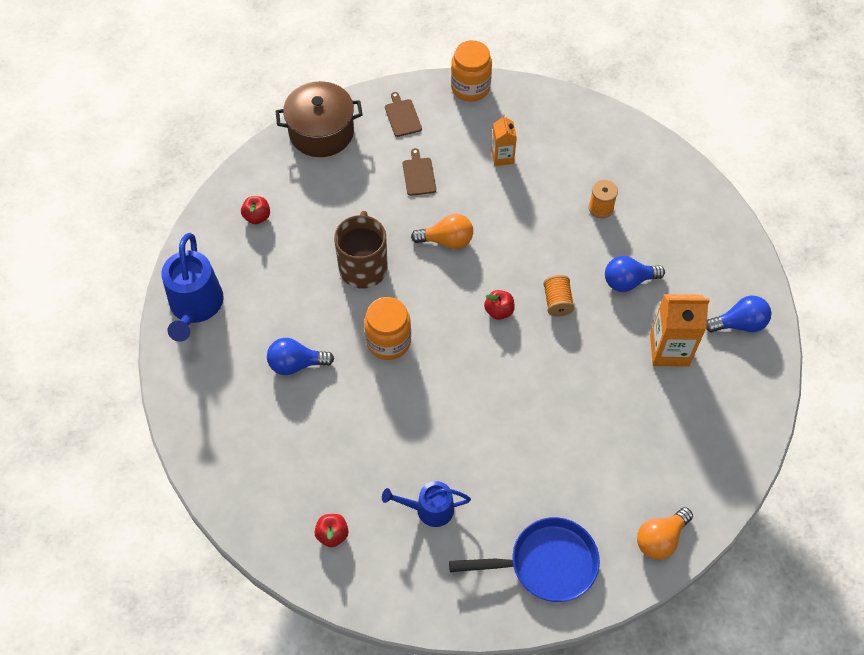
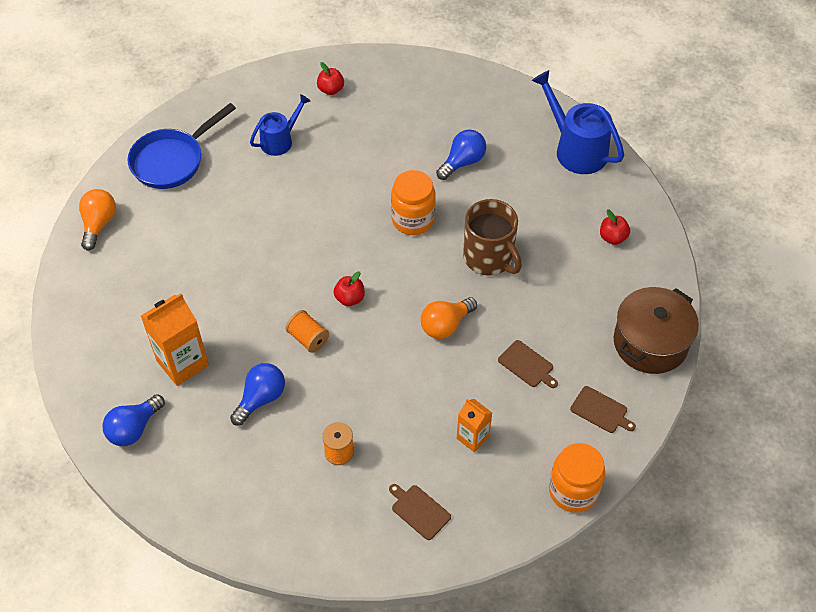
camera: 140 degrees right, 5 degrees down
(578, 139) = (419, 511): none -> brown cutting board

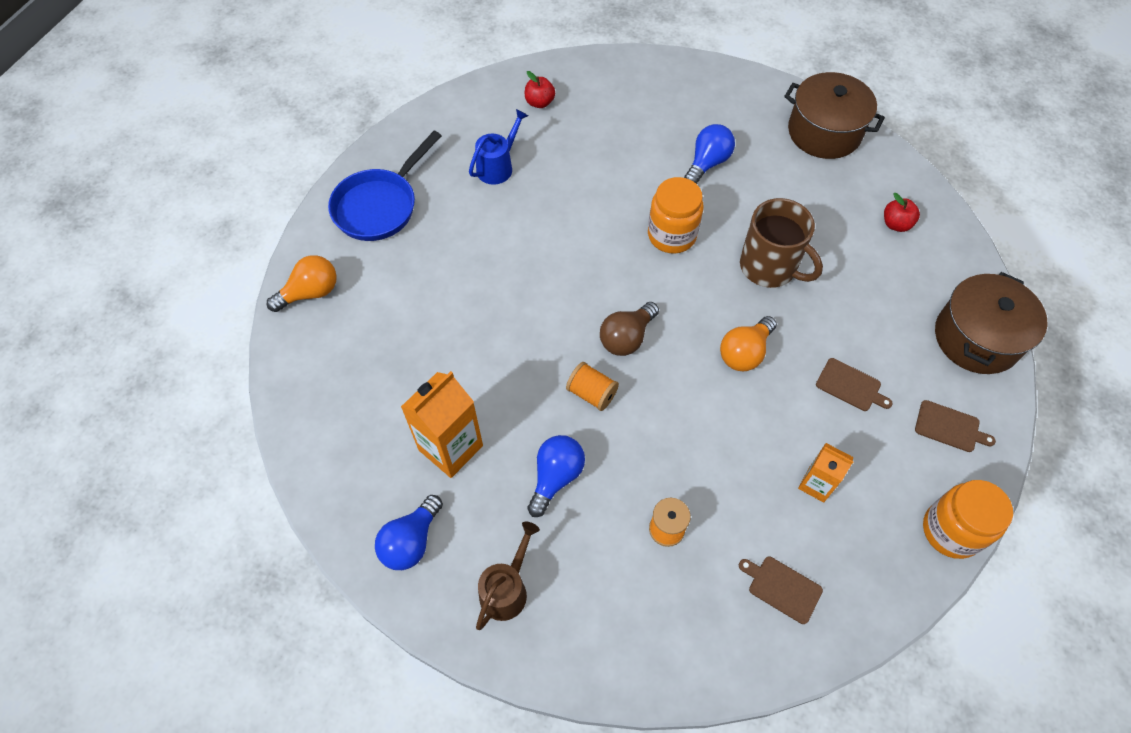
camera: 10 degrees left, 5 degrees up
(99, 224) = (310, 293): orange light bulb -> orange light bulb turned 60 degrees clockwise
(200, 475) = (507, 589): none -> brown watering can
(350, 298) = (626, 338): red apple -> brown light bulb
(575, 149) = (824, 132): blue watering can -> brown pot

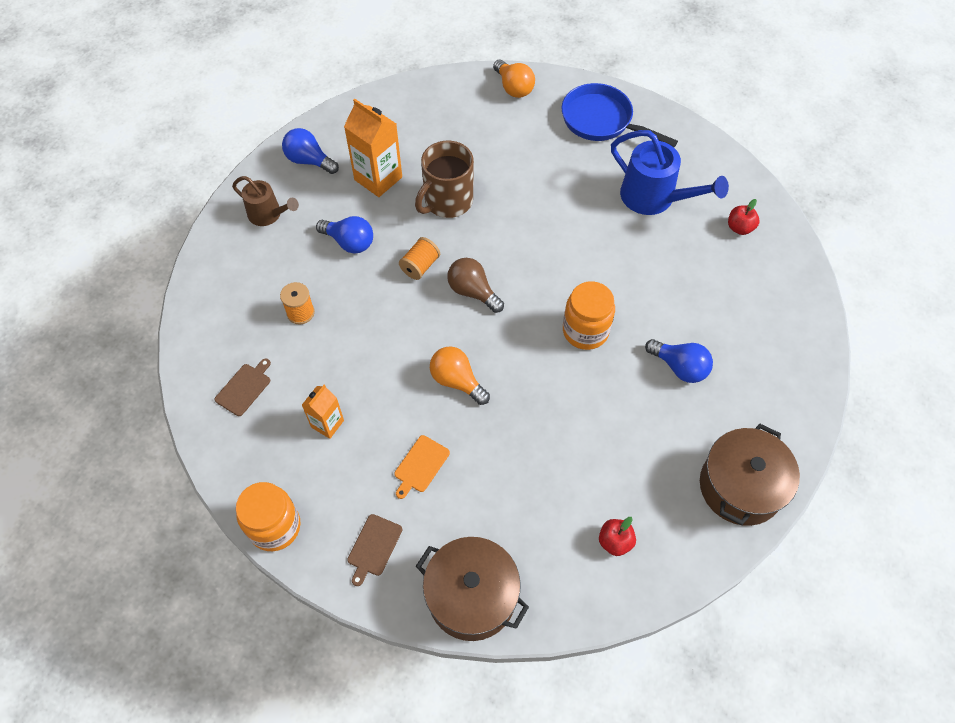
camera: 90 degrees right, 0 degrees up
(498, 166) = (654, 198): blue watering can -> blue watering can, size x1.62
(769, 267) = (552, 411): brown mug -> brown mug (447, 201)
(850, 385) = (420, 465): brown cutting board -> orange cutting board

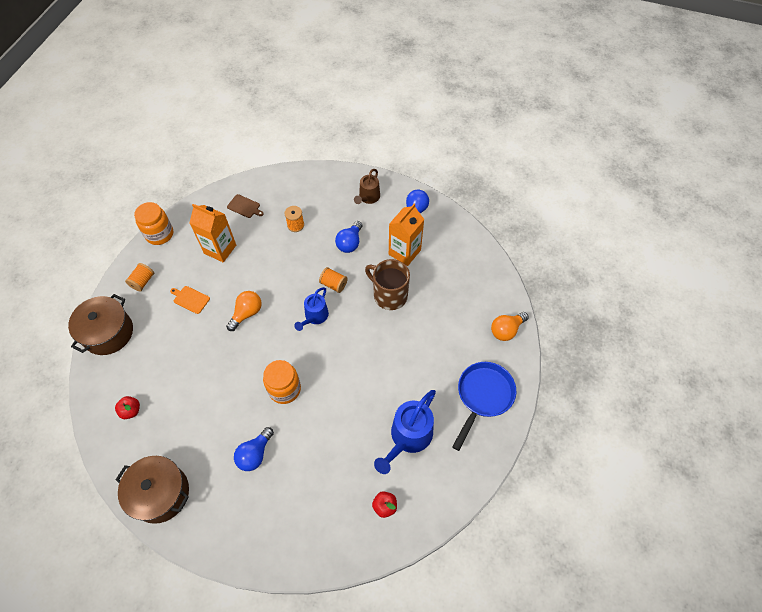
camera: 85 degrees right, 0 degrees up
(327, 424) = (220, 249): orange carton -> orange carton, size x1.69
(374, 547) = (143, 281): brown cutting board -> orange spool
(473, 291) = (314, 317): brown light bulb -> blue watering can

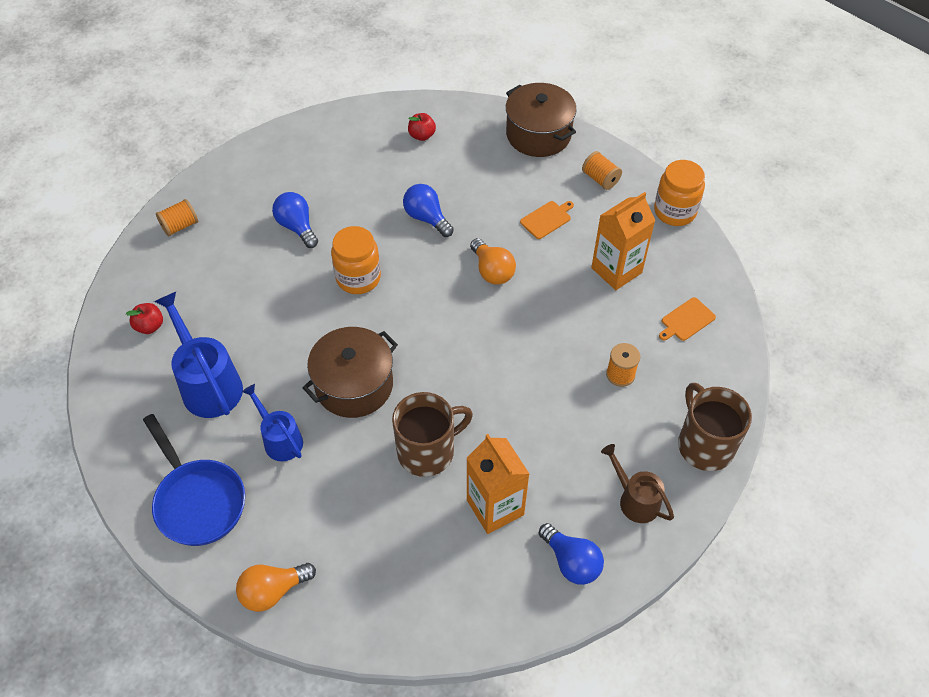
camera: 115 degrees right, 5 degrees down
(160, 493) = (310, 140): brown pot -> brown pot (354, 385)
(244, 206) = (686, 320): brown cutting board -> orange cutting board
(314, 317) = (444, 344): blue watering can -> blue watering can (280, 439)
(322, 179) = (704, 445): none -> brown mug
(333, 284) = (485, 386): orange spool -> orange spool (180, 226)
(350, 243) = (551, 435): blue light bulb -> blue light bulb (426, 218)
(506, 330) = (273, 591): orange light bulb -> orange light bulb turned 105 degrees counterclockwise

